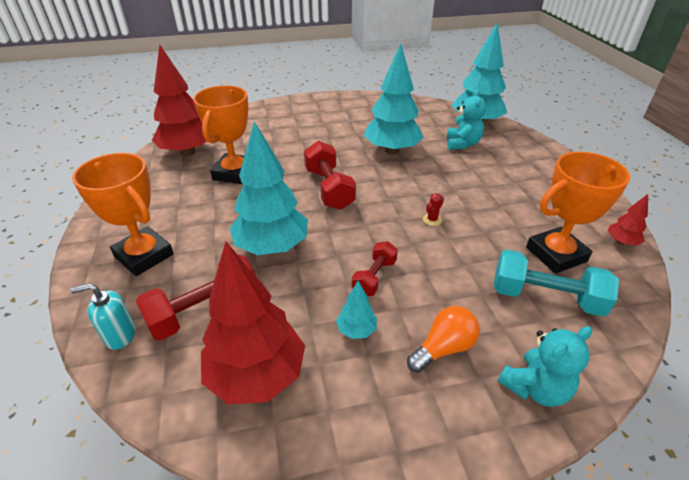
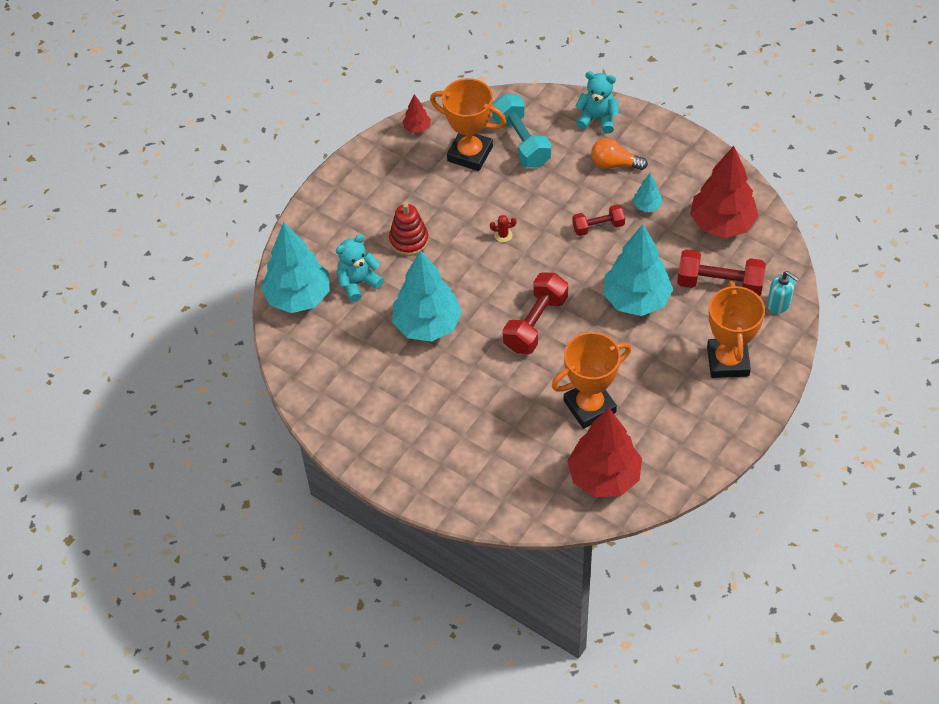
camera: 130 degrees left, 15 degrees up
(479, 177) = (409, 240): none -> red stacking toy

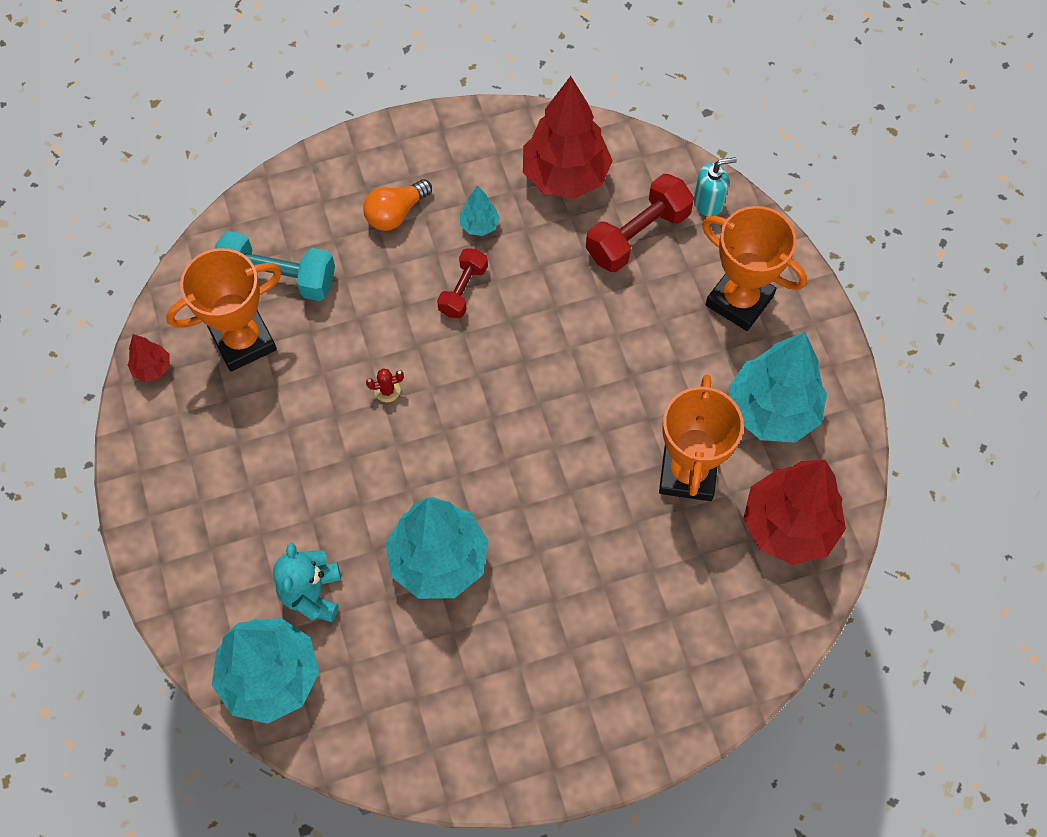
camera: 55 degrees left, 10 degrees up
(409, 240) = (303, 493): red stacking toy -> none
(503, 235) = (387, 391): red cactus -> red cactus turned 45 degrees clockwise
(535, 323) = (534, 446): red dumbbell -> none
(597, 119) = (320, 184): turquoise teddy bear -> none
(636, 300) = (590, 326): turquoise tree -> turquoise tree (772, 410)

